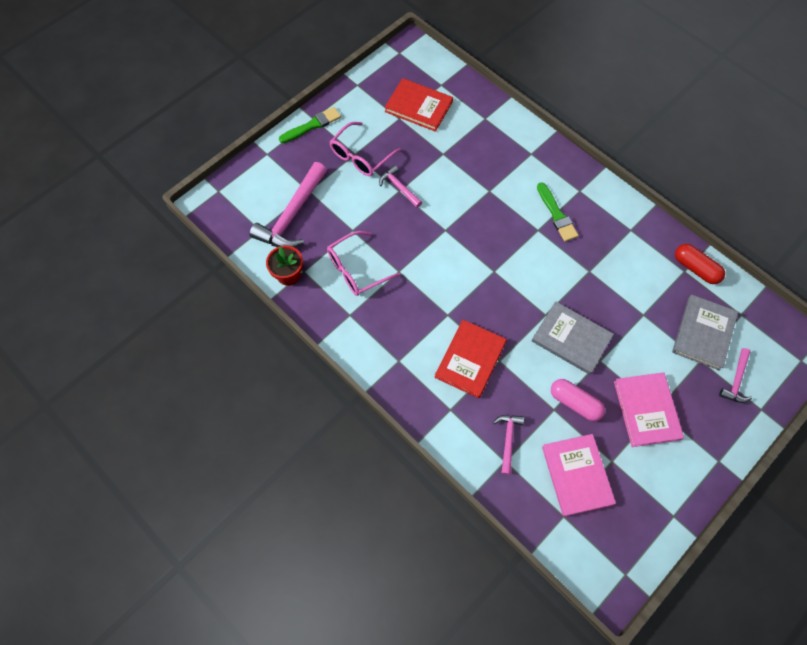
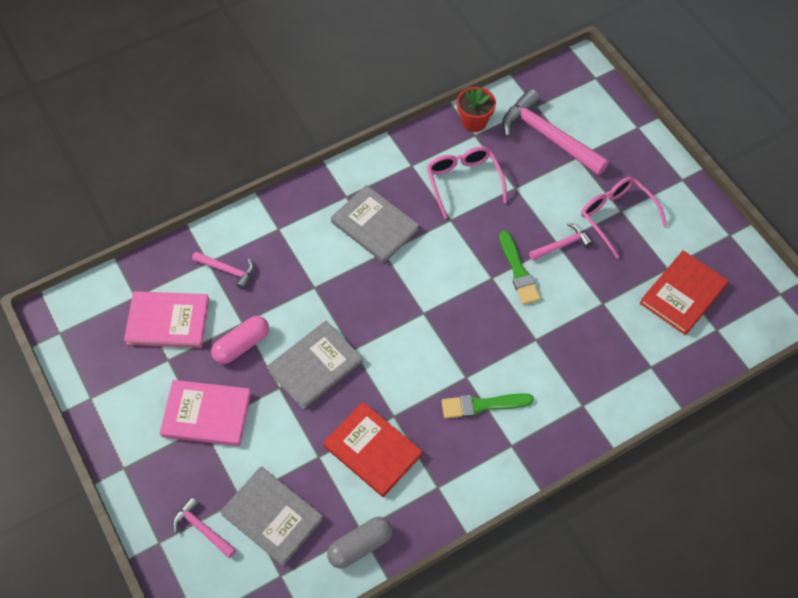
camera: 105 degrees right, 5 degrees down
(312, 125) = (672, 176): green brush -> green brush (518, 271)
(423, 328) = (374, 226): none -> grey book
(470, 359) = (325, 260): red book -> red book (372, 450)
(695, 268) = (360, 546): red capsule -> grey capsule

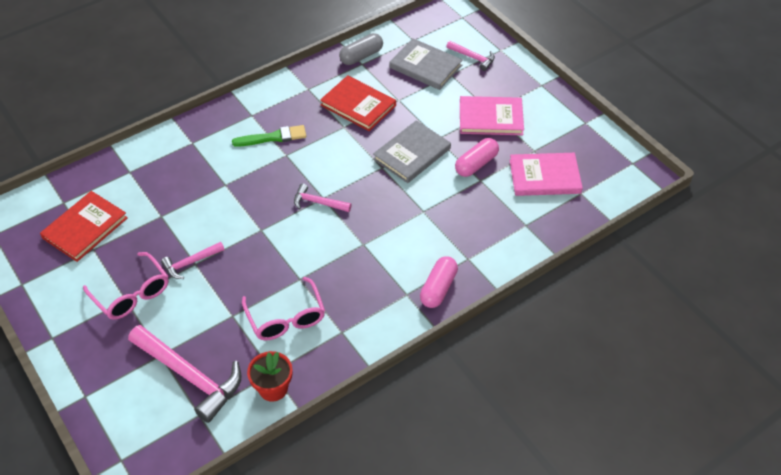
camera: 175 degrees right, 10 degrees down
(227, 270) = (505, 219): pink hammer -> pink hammer (318, 202)
(314, 199) = (438, 288): none -> pink capsule
(374, 226) = (374, 267): grey book -> none
(518, 271) = (235, 237): green brush -> none

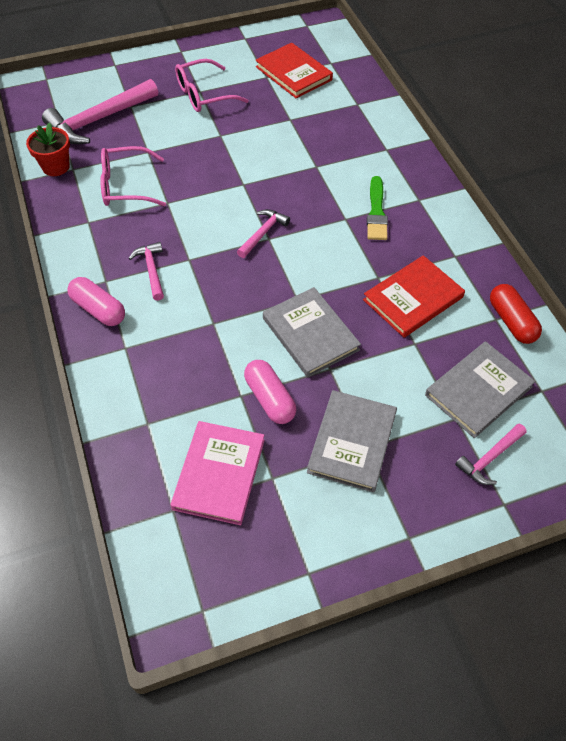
camera: 105 degrees right, 5 degrees up
(191, 263) = (222, 132): pink hammer -> pink hammer (151, 270)
(361, 56) = (511, 321): grey capsule -> red capsule
(490, 118) = (352, 442): pink book -> grey book

